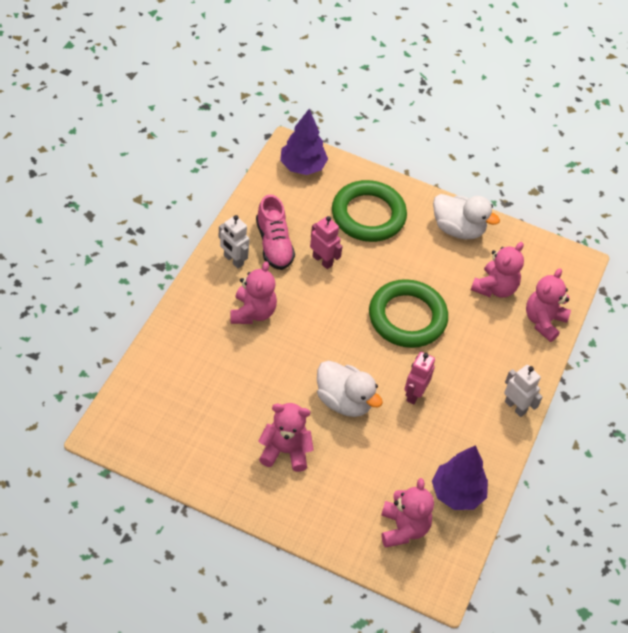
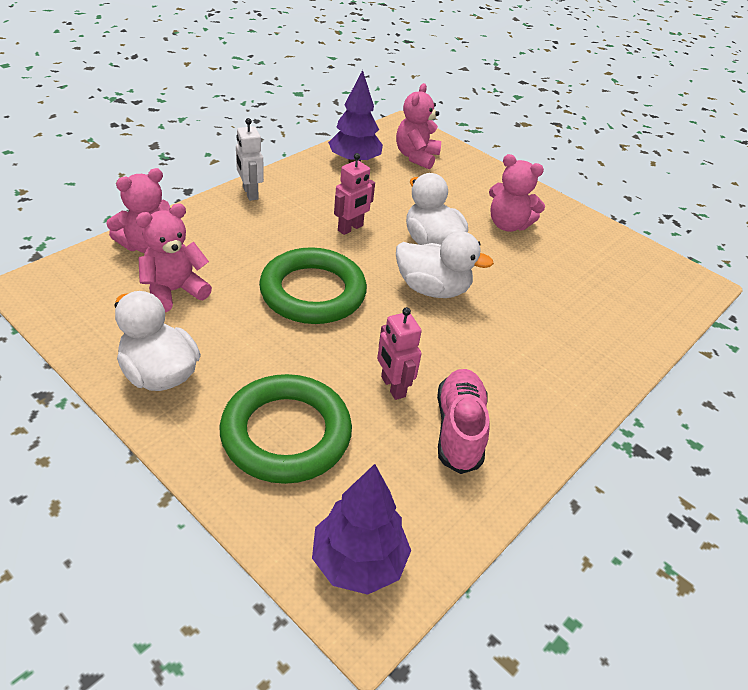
camera: 160 degrees left, 10 degrees down
(233, 260) = (528, 423): white robot -> none
(252, 312) = (513, 350): pink teddy bear -> none
(325, 349) = (432, 289): none -> white duck

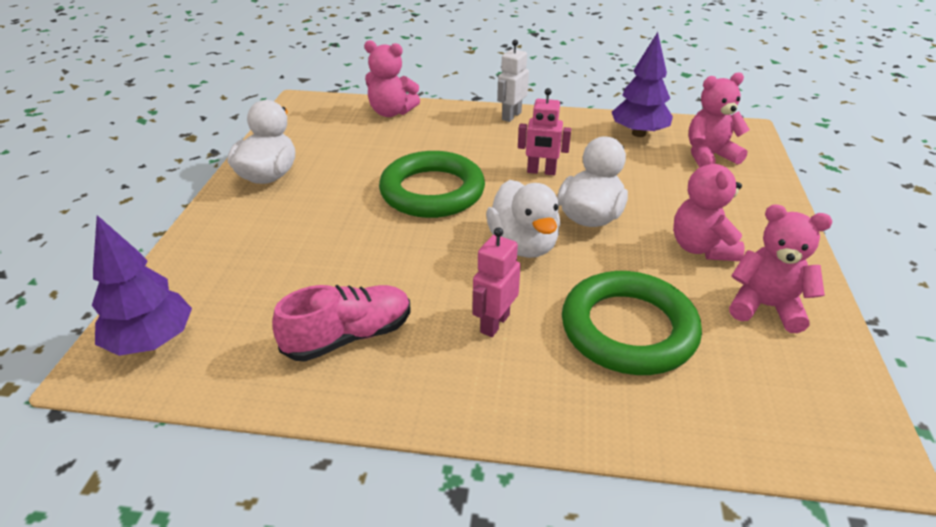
camera: 60 degrees right, 5 degrees down
(174, 291) = (357, 142): pink teddy bear -> pink teddy bear (765, 307)
(286, 434) = (258, 250): green ring -> green ring (628, 329)
(392, 387) = (364, 277): pink robot -> pink robot (494, 323)

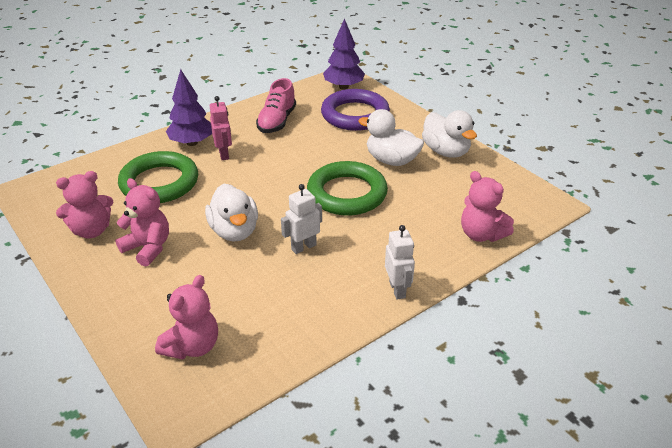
camera: 135 degrees right, 0 degrees up
(245, 277) = (355, 115): none -> purple ring
(391, 112) = (481, 234): pink teddy bear -> pink teddy bear turned 105 degrees counterclockwise
(523, 245) = (253, 193): white duck -> white duck (391, 160)
(541, 172) = (303, 247): pink robot -> white robot
(639, 133) = (274, 338): purple tree -> purple tree (192, 143)

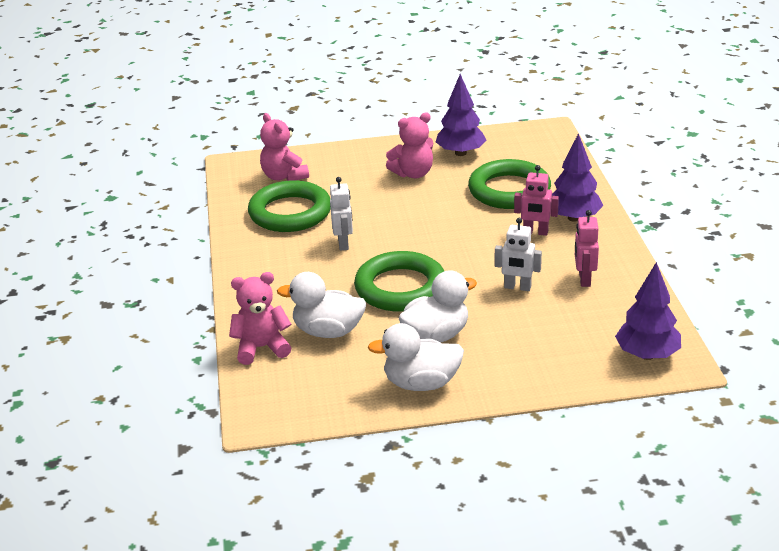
camera: 120 degrees right, 5 degrees down
(91, 230) = (460, 153): pink teddy bear -> purple tree
(234, 231) = (398, 215): white duck -> white duck (328, 331)
(269, 306) = (290, 213): none -> green ring
(277, 121) = (584, 279): pink shoe -> pink robot
(355, 115) = (561, 341): purple ring -> none
(397, 289) = (244, 275): white robot -> white robot (517, 287)

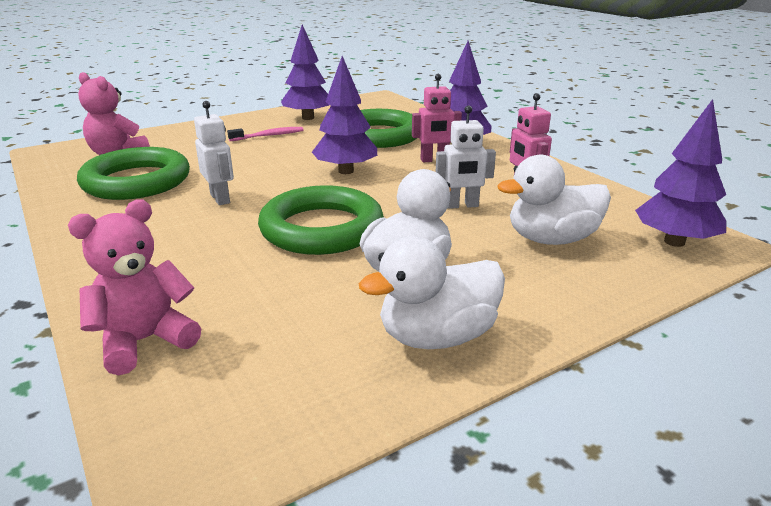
camera: 25 degrees left, 5 degrees down
(328, 331) = (248, 296): white duck -> white duck (551, 239)
(413, 173) = (269, 136): pink teddy bear -> pink toothbrush
(452, 232) = (346, 171): none -> purple tree

